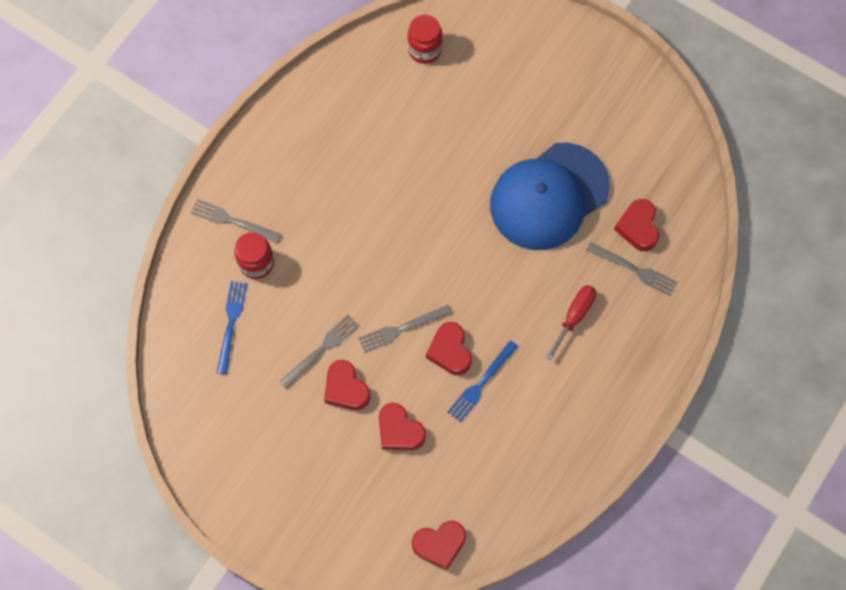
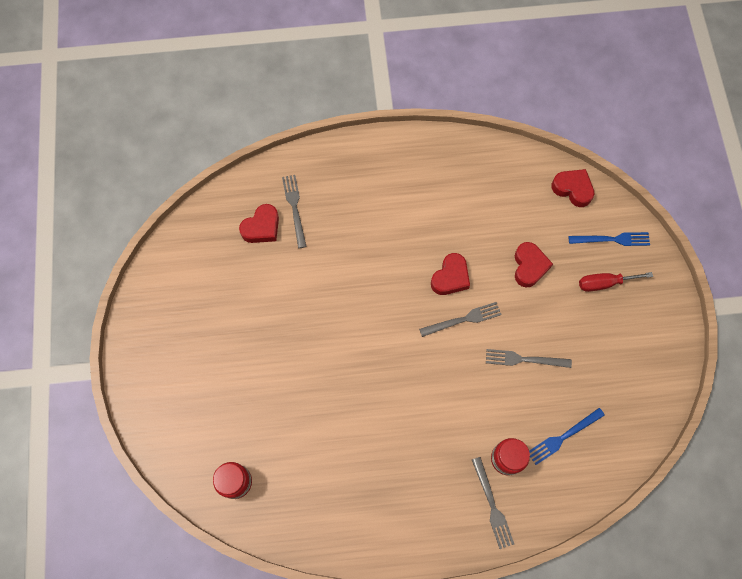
camera: 130 degrees left, 0 degrees up
(346, 388) = (534, 321): red heart -> none
(401, 329) = (463, 319): grey fork -> grey fork turned 45 degrees counterclockwise
(481, 383) = (454, 242): blue fork -> blue fork (612, 239)
(549, 196) = (286, 299): blue cap -> none
(574, 316) = (359, 220): red screwdriver -> red screwdriver (604, 283)

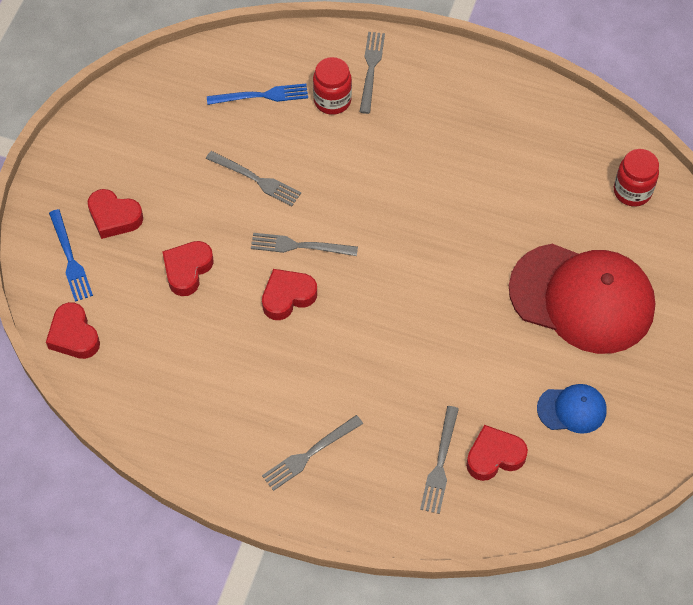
camera: 155 degrees left, 10 degrees down
(222, 281) = (572, 409): none -> blue cap
(243, 369) = (582, 298): none -> red cap
(379, 179) = (309, 454): none -> grey fork
(604, 283) = (114, 217): red screwdriver -> red heart
(612, 239) = (70, 258): blue fork -> blue fork turned 135 degrees counterclockwise

